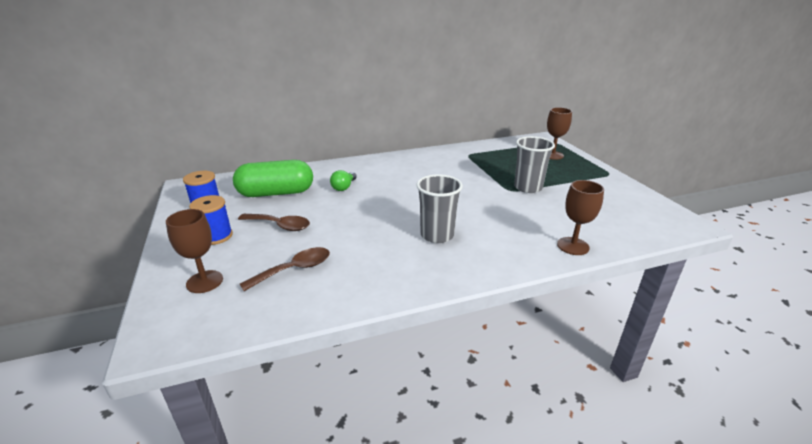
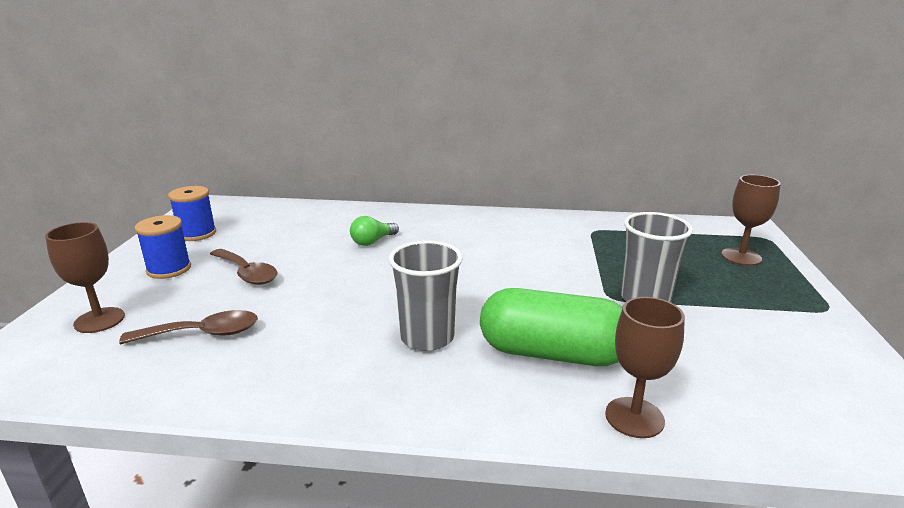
camera: 25 degrees right, 5 degrees down
(276, 193) = (286, 232): green capsule -> green capsule (552, 353)

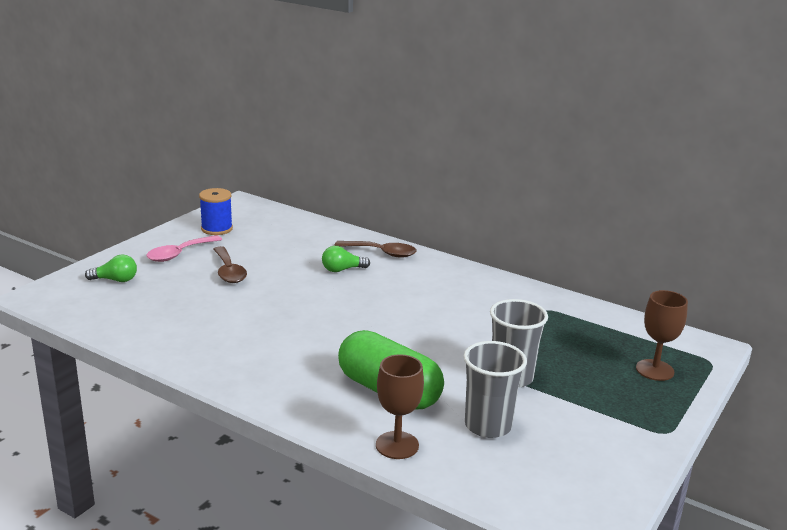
camera: 25 degrees right, 0 degrees up
(99, 320) = (115, 280): brown goblet -> green light bulb
(169, 269) = (179, 254): blue spool -> pink spoon
(203, 334) = (170, 307): brown spoon -> brown spoon (381, 253)
(427, 337) = (312, 354): grey cup -> grey cup (488, 425)

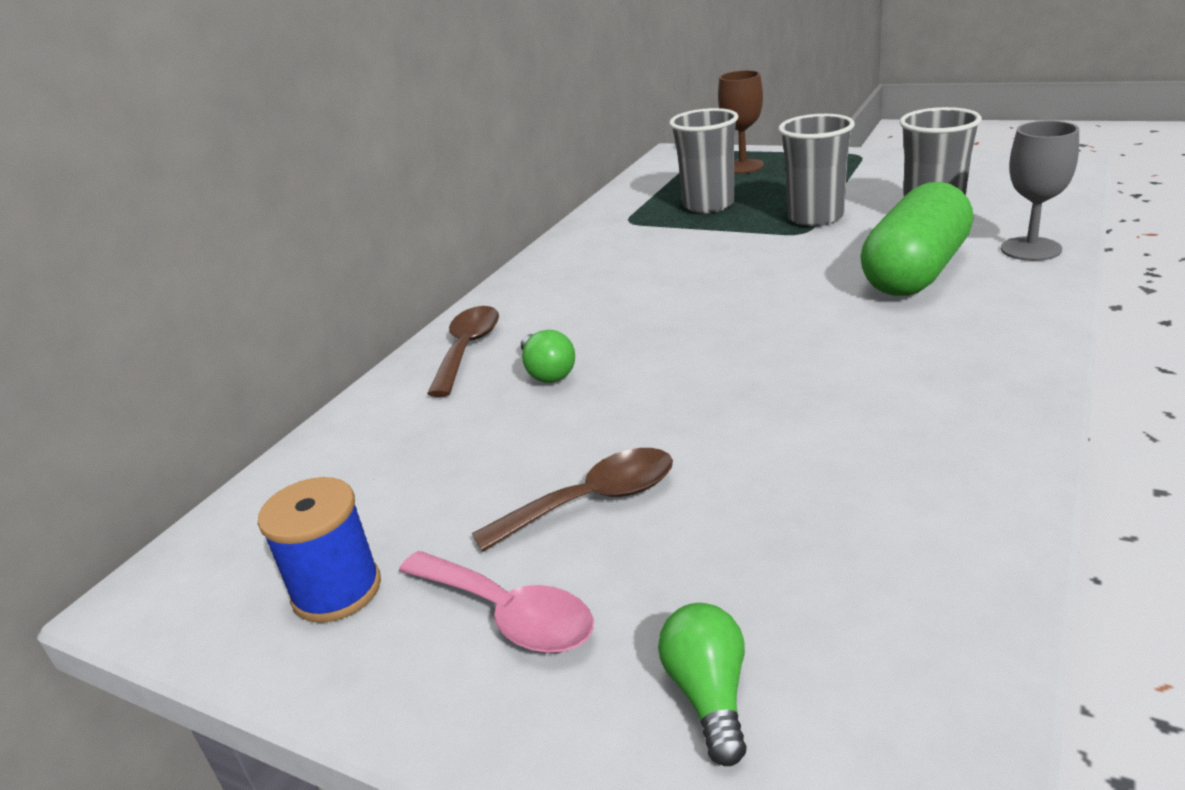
camera: 90 degrees left, 5 degrees up
(397, 445) = (1030, 249): brown goblet -> grey goblet
(562, 341) = (708, 205): none -> grey cup

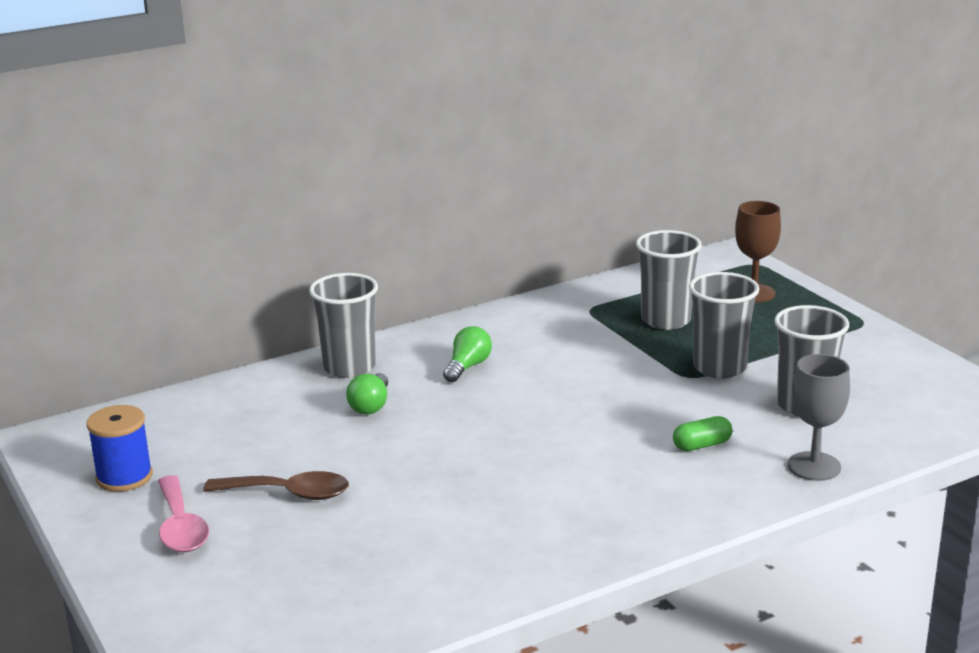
camera: 30 degrees right, 5 degrees down
(467, 349) = (349, 367): brown spoon -> grey cup
(709, 694) = (215, 602): green light bulb -> green light bulb (468, 367)
(916, 272) = (702, 445): green capsule -> green capsule, size x0.41

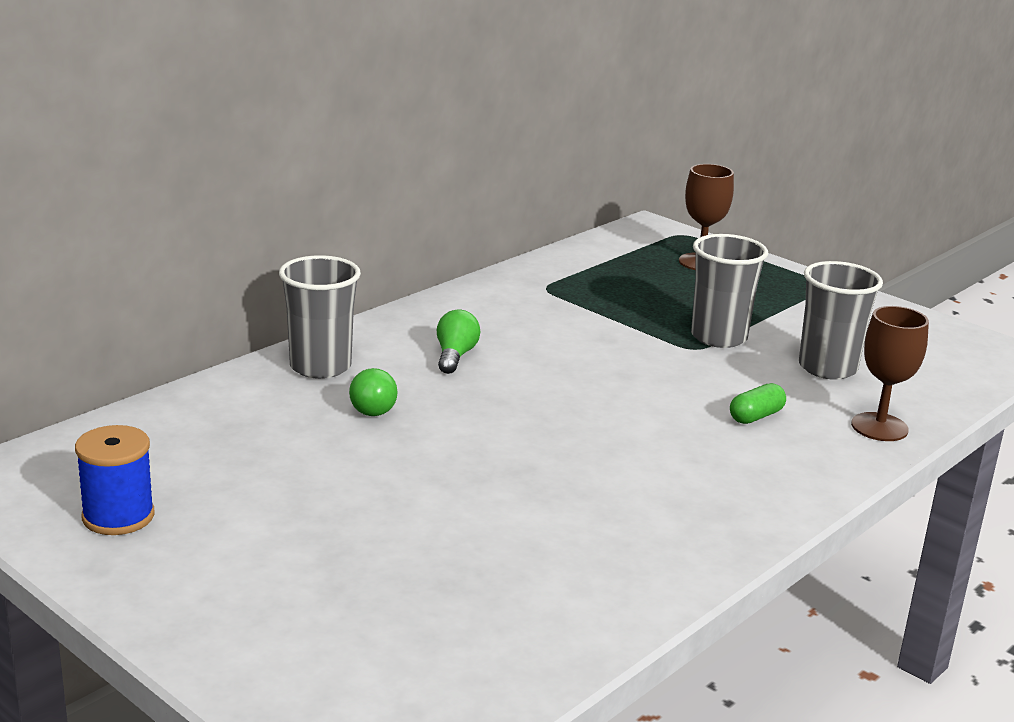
camera: 20 degrees left, 0 degrees up
(181, 526) = (228, 567): pink spoon -> none
(288, 493) = (338, 514): brown spoon -> none
(666, 320) = (632, 294): grey cup -> none
(814, 466) = (879, 427): grey goblet -> brown goblet

